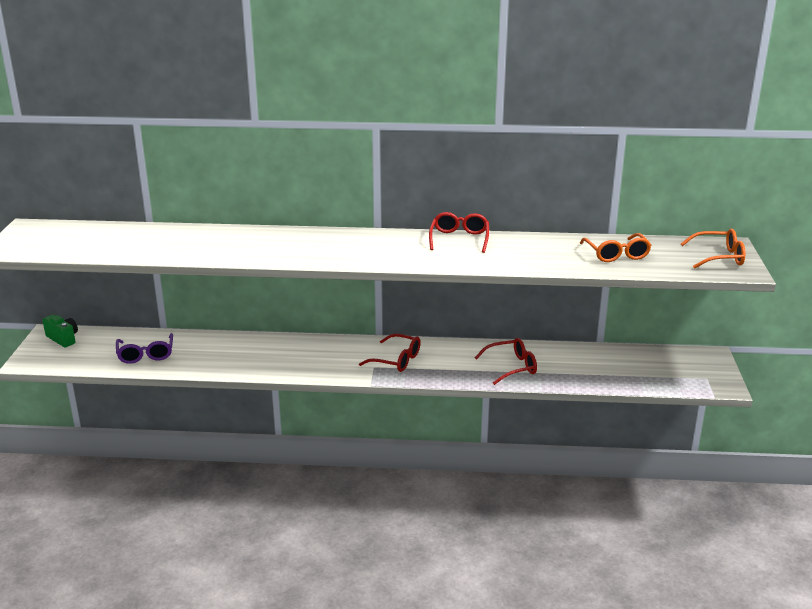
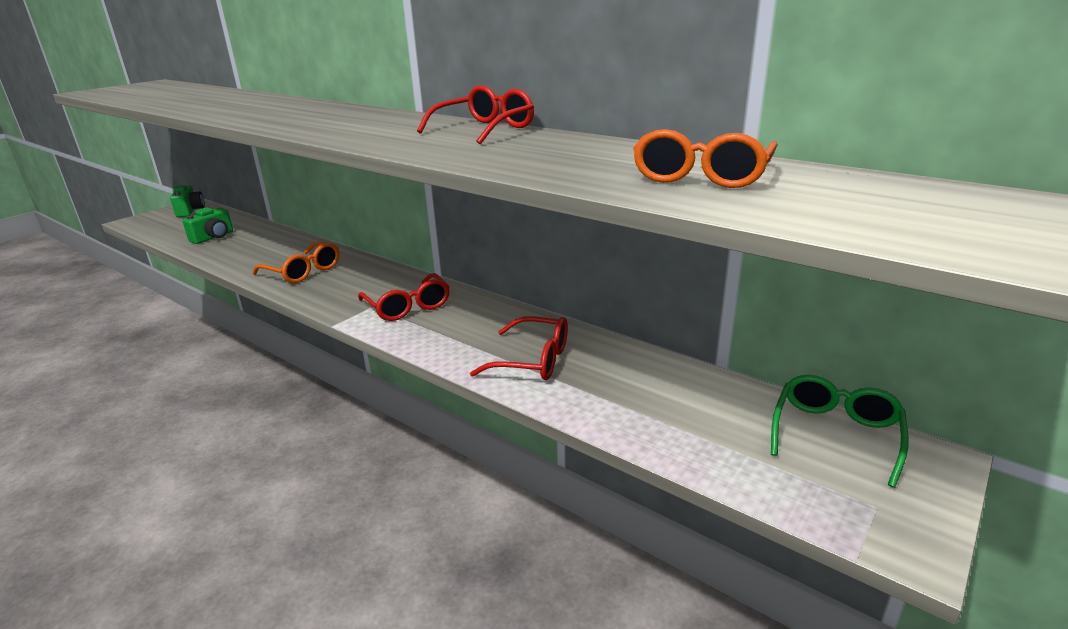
camera: 35 degrees right, 0 degrees up
(146, 355) = (213, 237): purple glasses -> green camera
(671, 356) = (835, 434): none -> green glasses
(719, 257) = (955, 215): orange glasses -> orange glasses (303, 271)

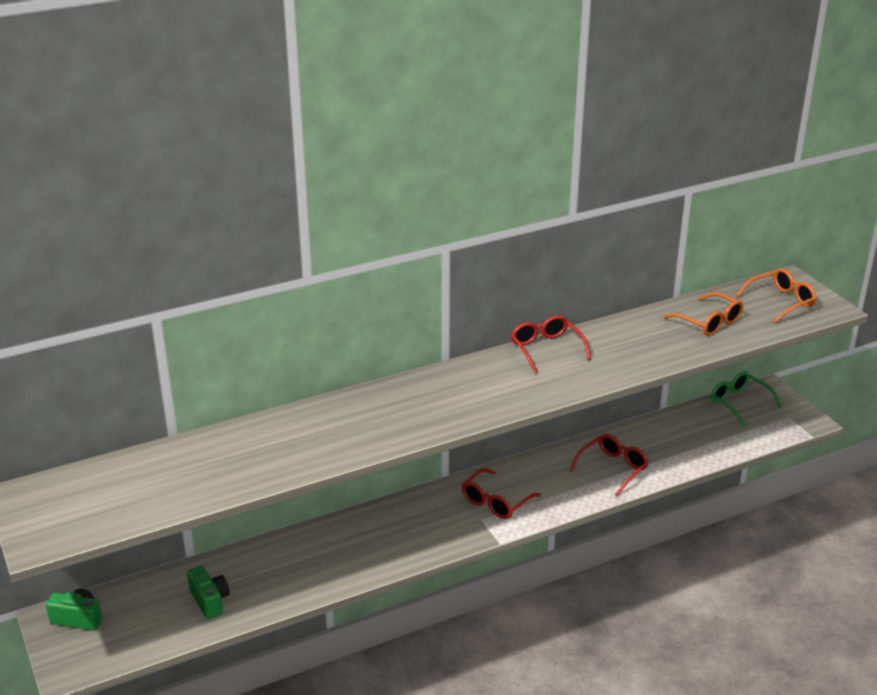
camera: 65 degrees left, 5 degrees up
(303, 271) = (373, 547): orange glasses -> orange glasses (781, 301)
(408, 307) = (495, 502): red glasses -> red glasses turned 135 degrees clockwise

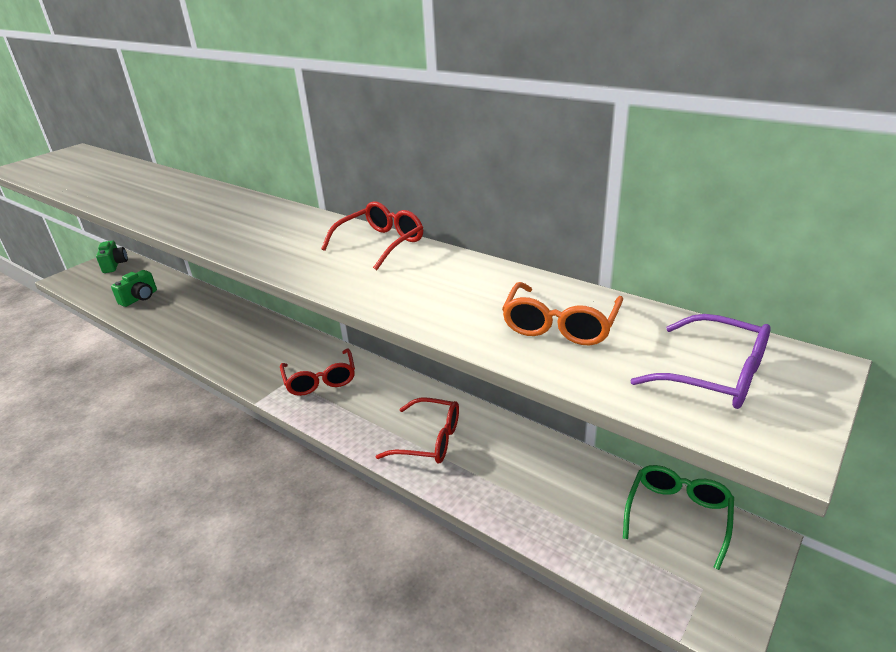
camera: 65 degrees right, 0 degrees up
(495, 502) = (320, 380): red glasses -> red glasses turned 120 degrees counterclockwise
(781, 301) = (715, 375): orange glasses -> purple glasses

